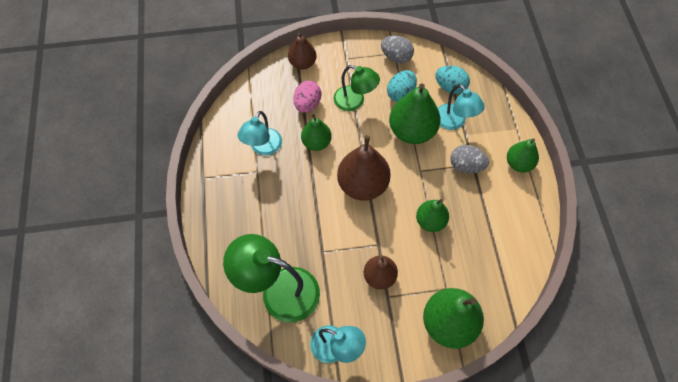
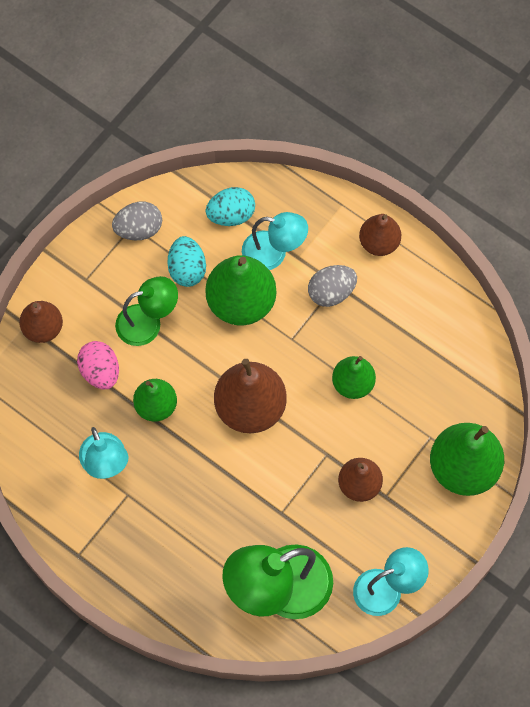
camera: 45 degrees left, 5 degrees up
(518, 163) = (379, 243): green pear -> brown pear

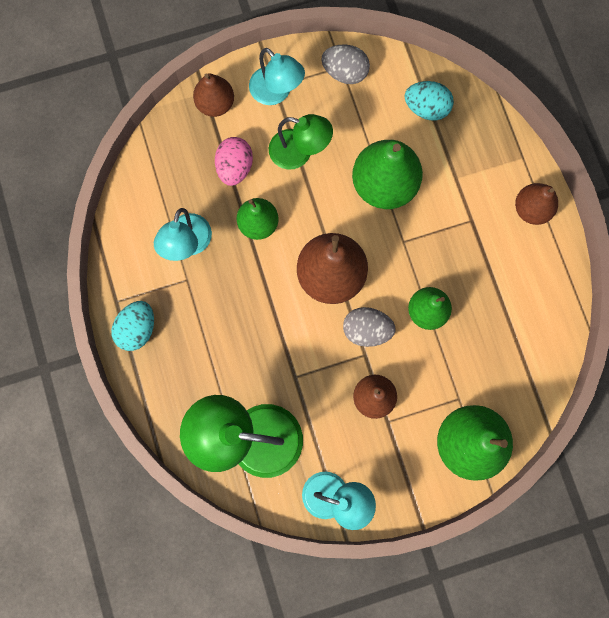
camera: 35 degrees right, 10 degrees up
(187, 269) = (360, 130): turquoise egg -> turquoise egg (137, 329)
(273, 253) = (439, 161): turquoise lamp -> turquoise lamp (276, 92)
(331, 292) = (462, 225): grey egg -> grey egg (366, 330)

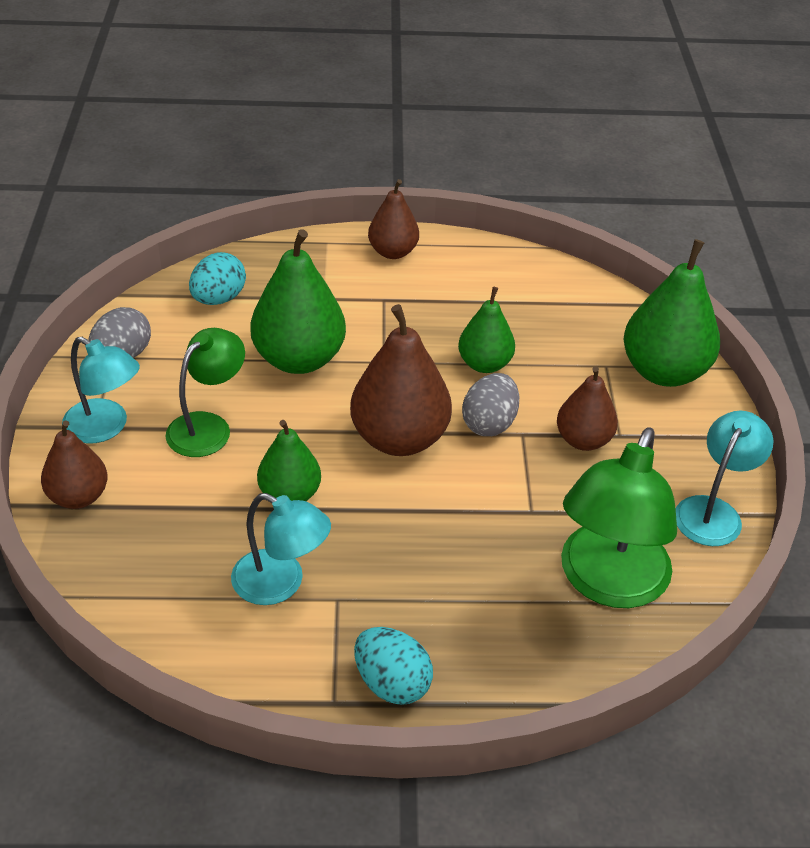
camera: 75 degrees left, 35 degrees down
(235, 167) = (190, 499): pink egg -> none
(276, 92) = (105, 427): turquoise lamp -> turquoise lamp turned 60 degrees clockwise

